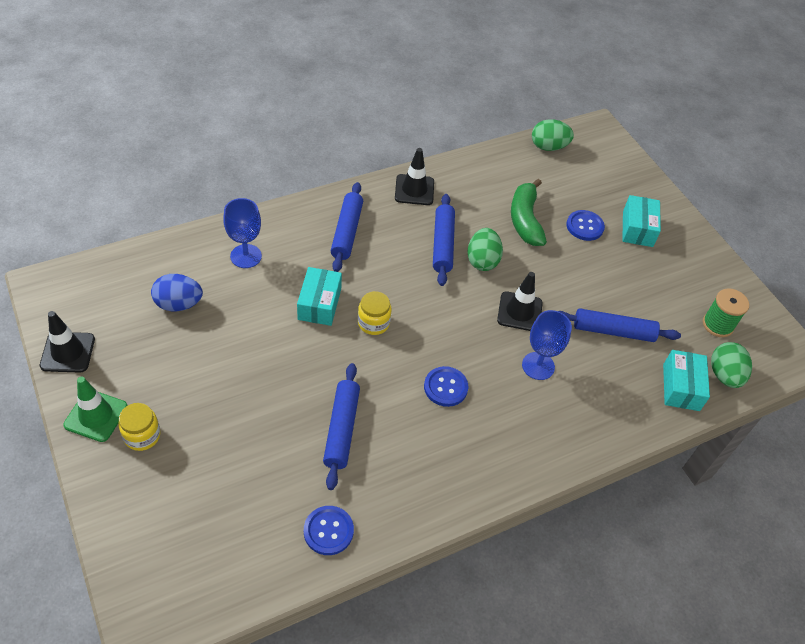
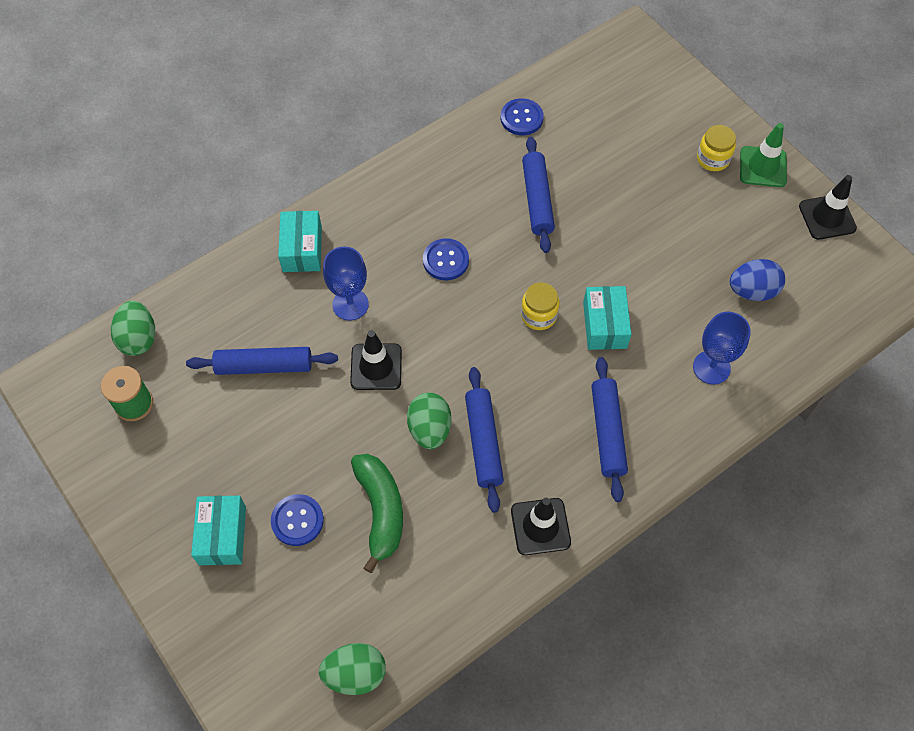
camera: 175 degrees right, 10 degrees up
(681, 387) = (191, 313): turquoise box -> turquoise box (302, 249)

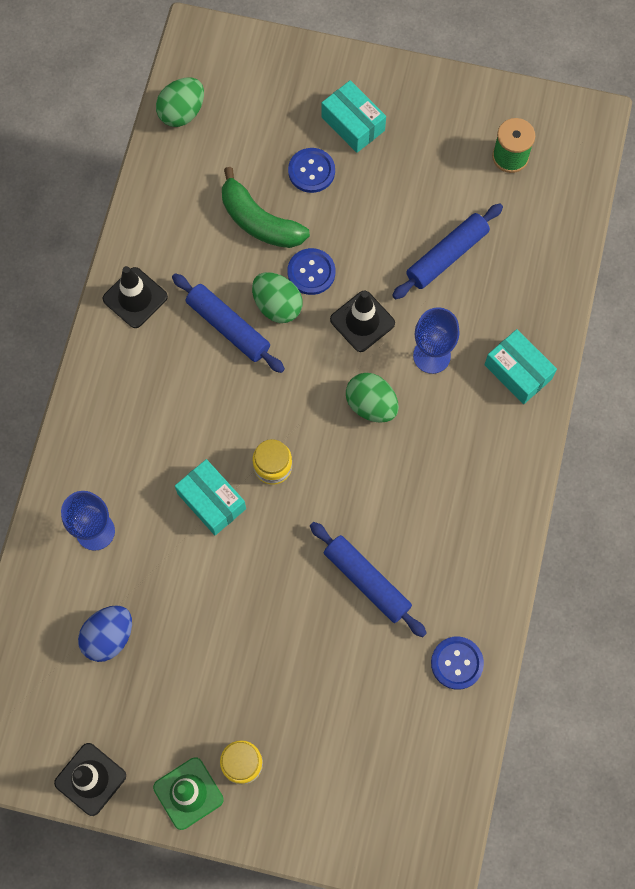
camera: 140 degrees right, 10 degrees up
(138, 338) = (562, 202): green egg -> green egg (371, 405)
(445, 260) = (392, 456): blue button -> blue button (311, 272)
(607, 432) = (139, 408): blue rolling pin -> none

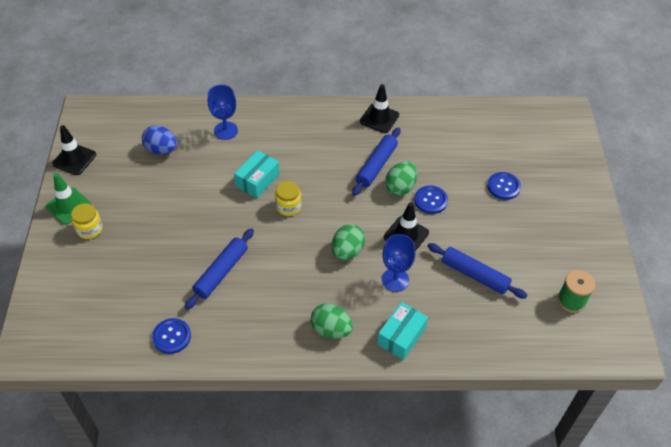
camera: 75 degrees right, 20 degrees down
(182, 112) = (513, 115): green egg -> green egg (331, 329)
(259, 221) = (455, 167): green banana -> none
(353, 124) = (549, 202): turquoise box -> none

